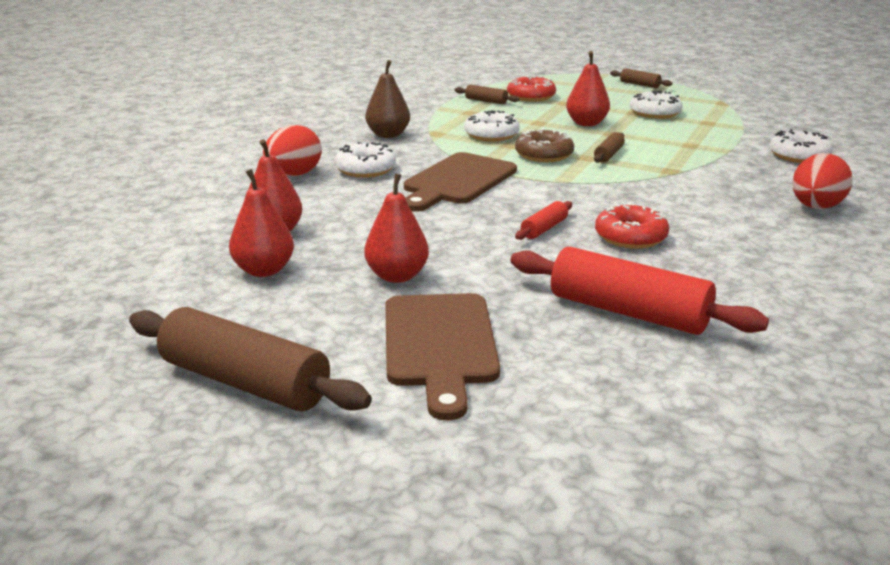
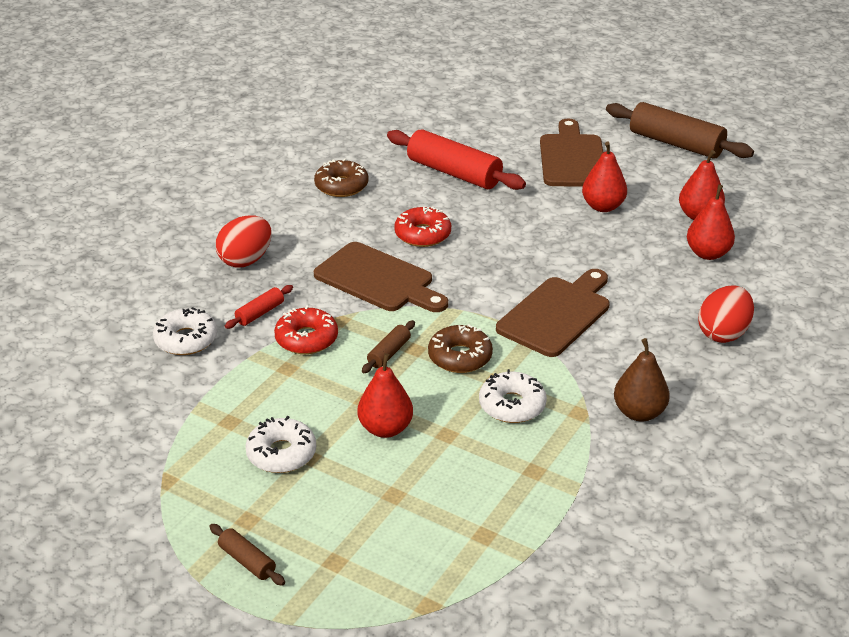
camera: 175 degrees left, 10 degrees up
(365, 169) = (651, 339): white donut -> none
(486, 101) = (507, 509): brown rolling pin -> none
(531, 97) = (437, 522): red donut -> red donut (306, 339)
(544, 229) = (488, 246): red rolling pin -> red rolling pin (260, 313)
(655, 198) = (378, 280): none -> brown cutting board
(784, 286) = (341, 186): none -> brown donut

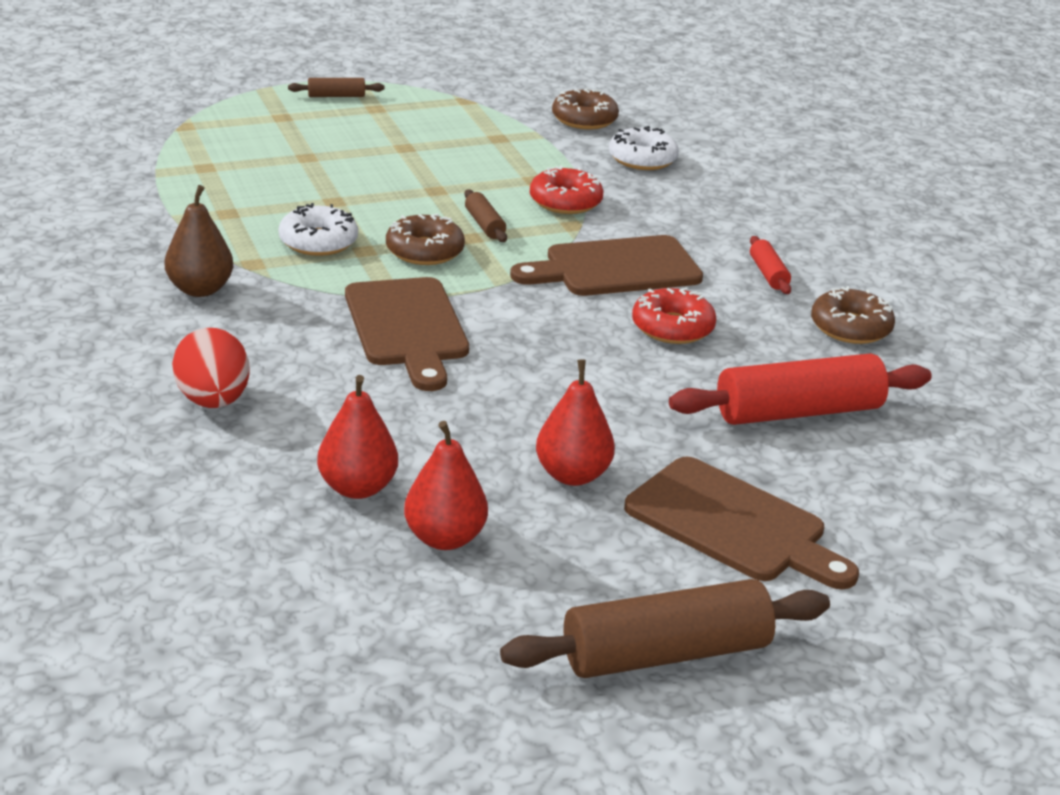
camera: 125 degrees right, 5 degrees down
(135, 399) = (584, 119): none -> brown donut
(246, 260) = (746, 224): red egg -> none
(260, 313) = (639, 198): red rolling pin -> red rolling pin (768, 274)
(281, 453) = (426, 141): white donut -> none
(385, 428) = (386, 184): red pear -> none

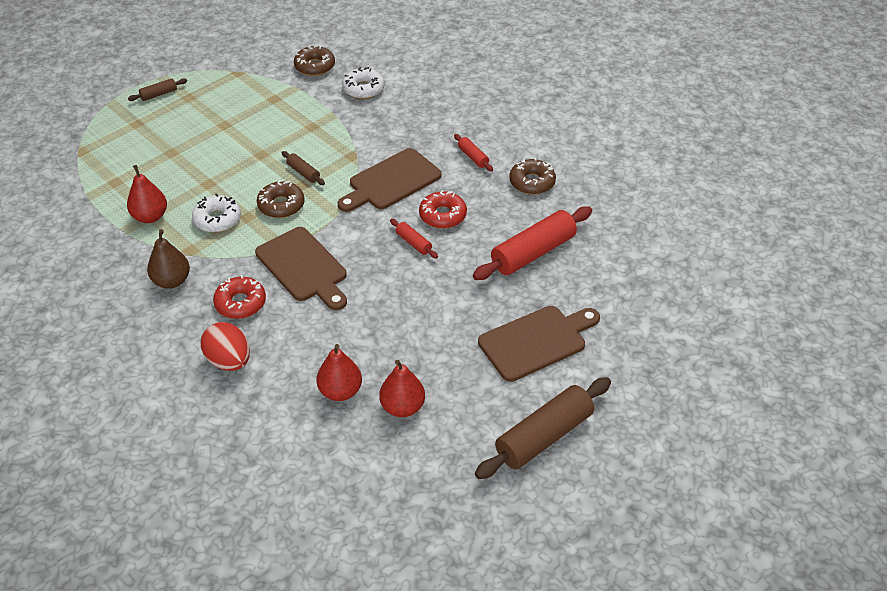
camera: 20 degrees left, 15 degrees up
(565, 201) = (338, 138): red donut -> red donut (240, 303)
(572, 475) = (444, 339): red pear -> red pear (150, 217)
(602, 346) = (413, 243): none -> red rolling pin
(732, 524) = (536, 341): brown cutting board -> brown cutting board turned 45 degrees counterclockwise

